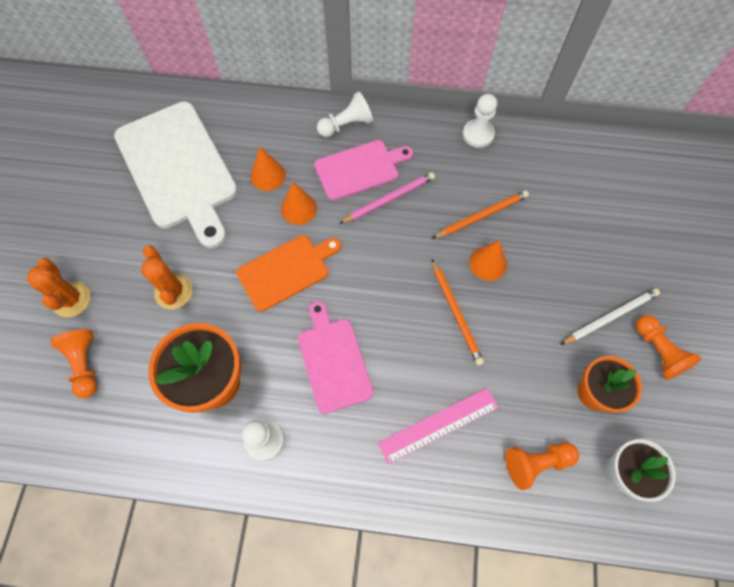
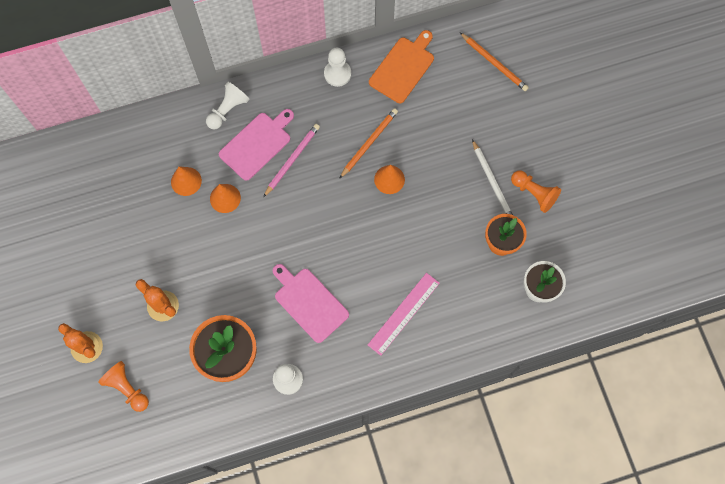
camera: 25 degrees left, 5 degrees up
(178, 169) = (109, 207): white cutting board -> none
(287, 271) = (241, 252): orange cutting board -> orange cutting board (403, 68)
(456, 313) = (382, 228): orange pencil -> orange pencil (494, 63)
(536, 463) = (479, 309): orange pawn -> none
(610, 317) = (492, 182): white pencil -> white pencil turned 120 degrees clockwise

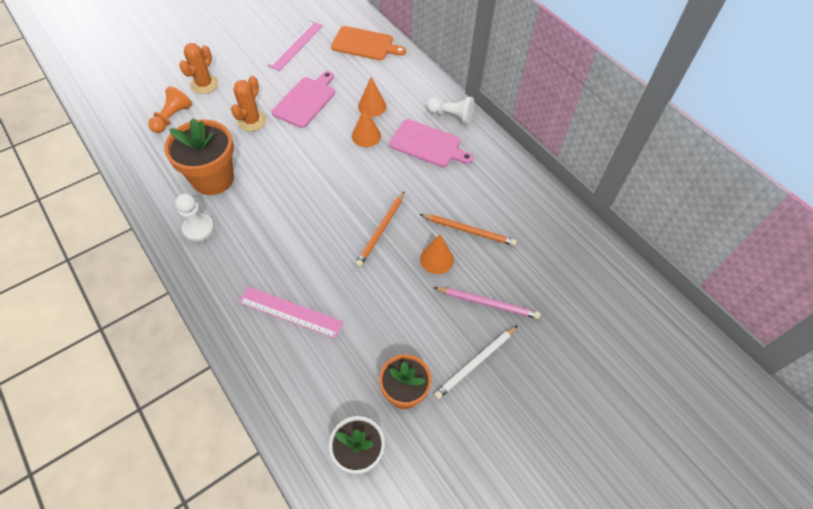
camera: 70 degrees right, 15 degrees down
(59, 236) = (296, 45): none -> pink ruler
(292, 160) = (423, 174): pink pencil -> pink pencil (488, 303)
(309, 302) = (281, 225): pink cutting board -> pink cutting board (306, 100)
(337, 74) = (529, 185): white pawn -> none
(403, 68) = (566, 239): orange cutting board -> orange cutting board (365, 44)
(494, 63) = (622, 326): orange pencil -> orange pencil (381, 230)
(534, 193) = (481, 415): orange pawn -> none

